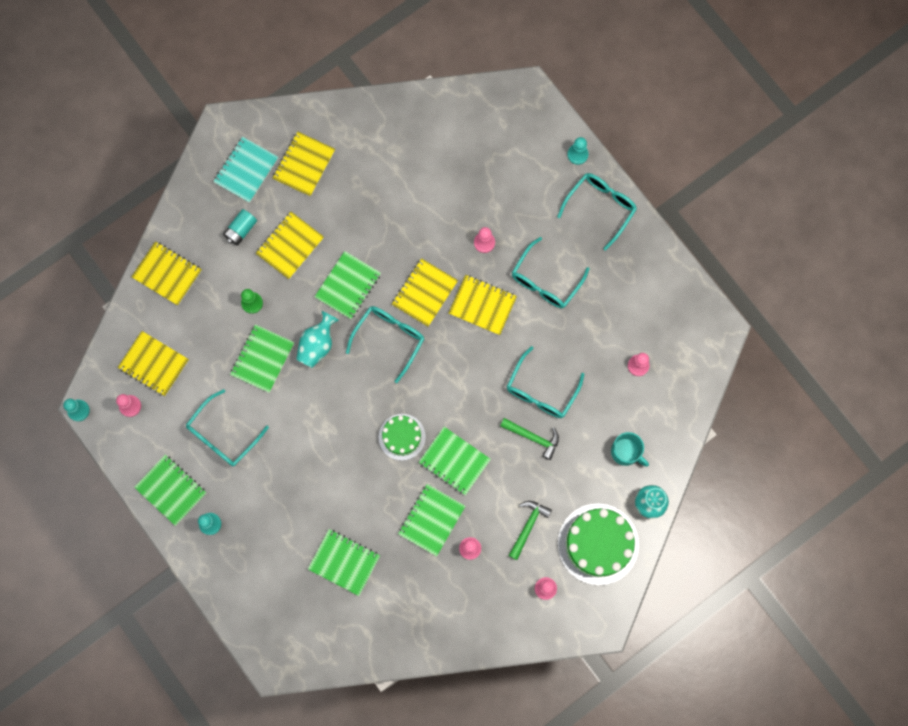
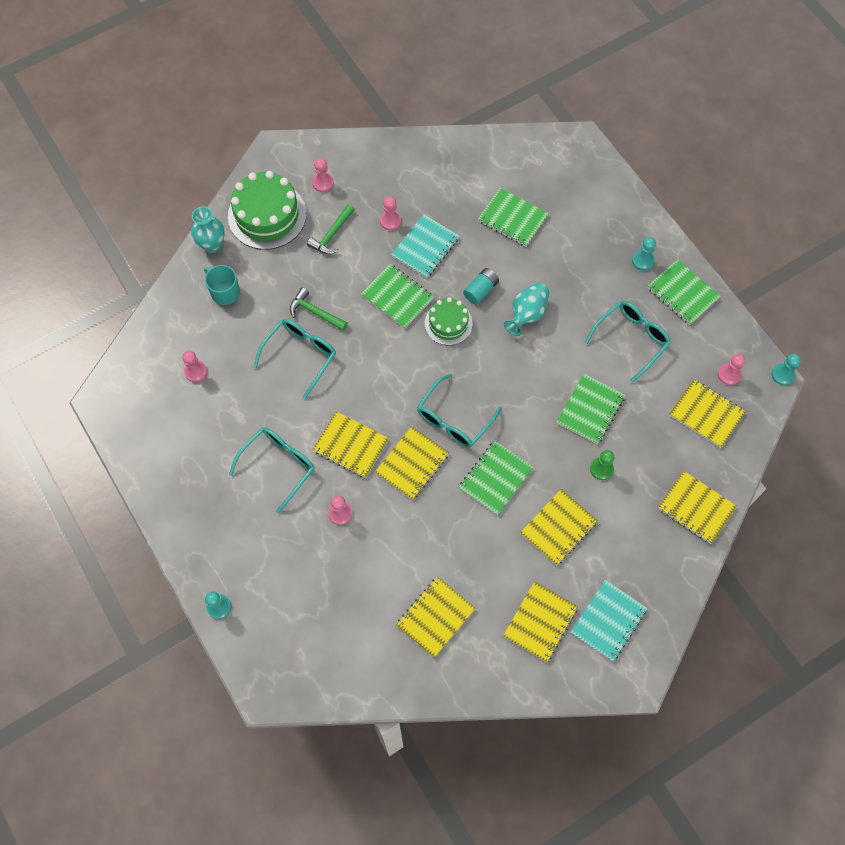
camera: 175 degrees left, 10 degrees down
(241, 230) = (614, 550): turquoise battery -> turquoise battery (480, 290)
(317, 345) = (531, 419): turquoise vase -> turquoise vase (527, 314)
(393, 161) = (435, 617): none -> yellow notebook
(431, 520) = (425, 247): green notebook -> turquoise notebook
(600, 207) = (204, 542): turquoise glasses -> none

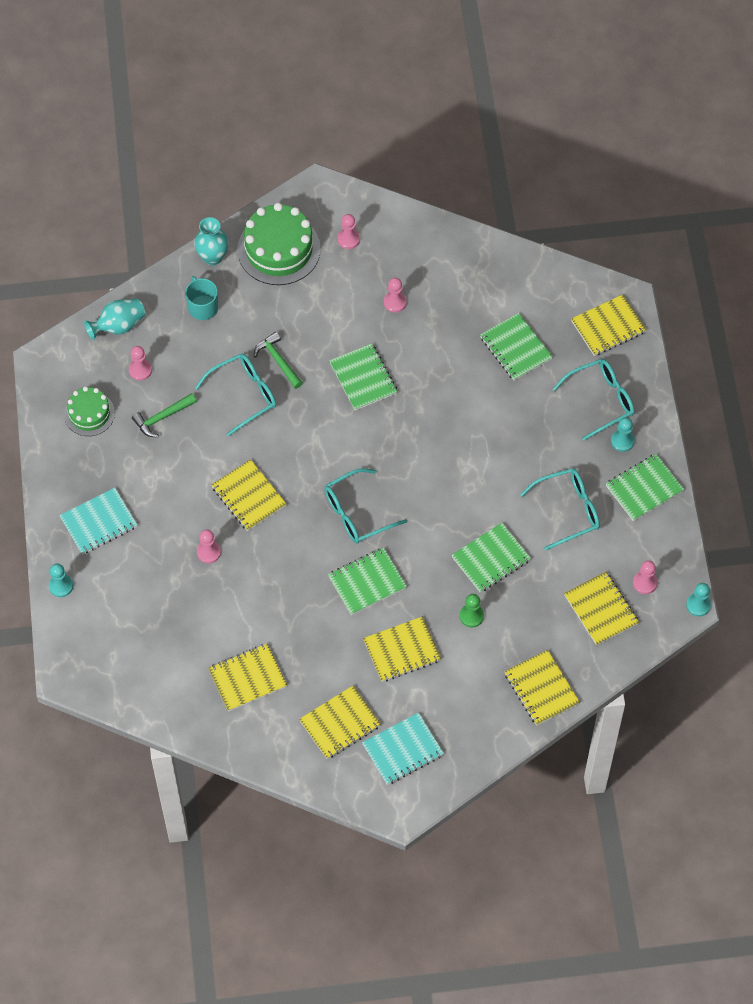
camera: 25 degrees right, 5 degrees down
(279, 465) = (174, 486): turquoise glasses -> turquoise glasses (601, 400)
(332, 235) = (331, 293): green hammer -> green hammer (162, 418)
(412, 464) = (297, 536): yellow notebook -> yellow notebook (608, 327)
(425, 247) = (415, 342): turquoise notebook -> turquoise notebook (99, 522)
(448, 323) = (399, 423): green cake -> green cake (89, 413)
(480, 290) = (447, 404): turquoise battery -> none
(527, 314) = (479, 445): turquoise vase -> turquoise vase (118, 326)
(682, 293) = (644, 488): green notebook -> green notebook turned 75 degrees clockwise

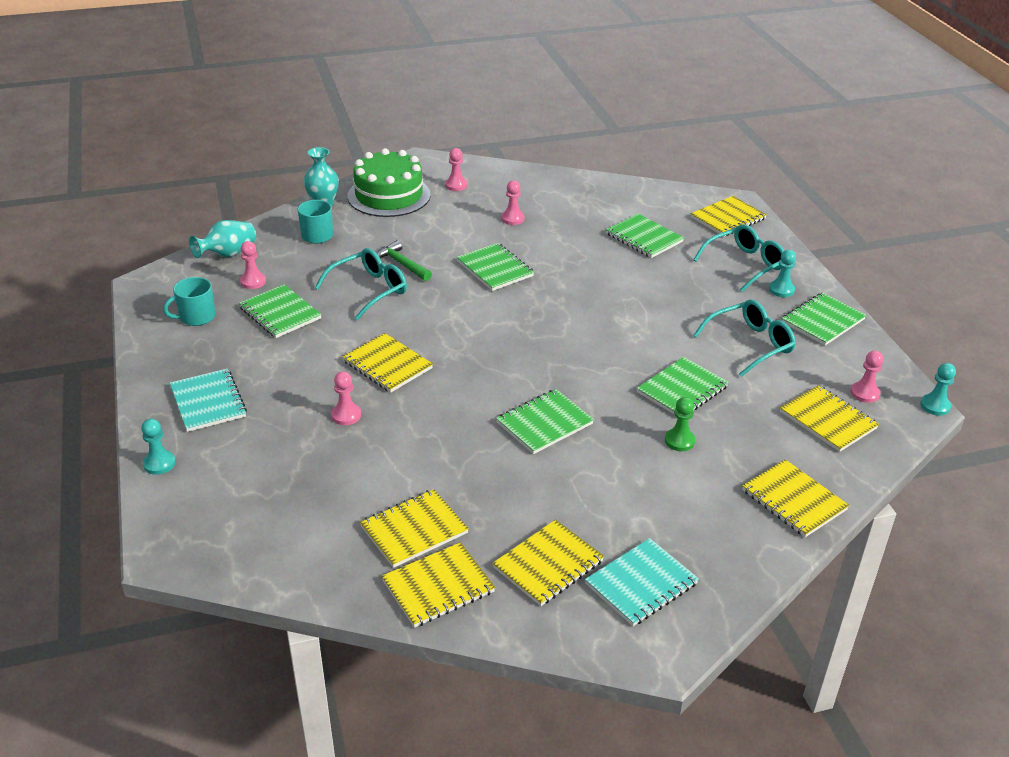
camera: 10 degrees left, 25 degrees down
(89, 413) = (196, 317): green cake -> turquoise mug
(99, 522) = (208, 402): turquoise notebook -> turquoise notebook turned 75 degrees counterclockwise
(162, 418) = (280, 313): green hammer -> green notebook
(357, 513) = (515, 367): turquoise glasses -> none
(402, 650) = (606, 481): yellow notebook -> yellow notebook (438, 587)

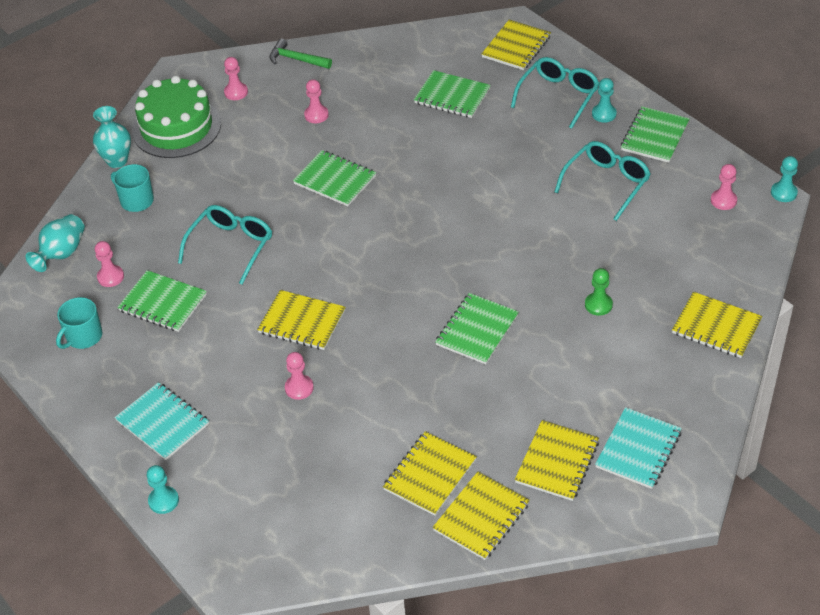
camera: 20 degrees left, 10 degrees up
(402, 264) = (243, 205): green hammer -> green hammer (296, 59)
(682, 390) = (574, 252): green notebook -> none
(828, 420) = (706, 239): yellow notebook -> none

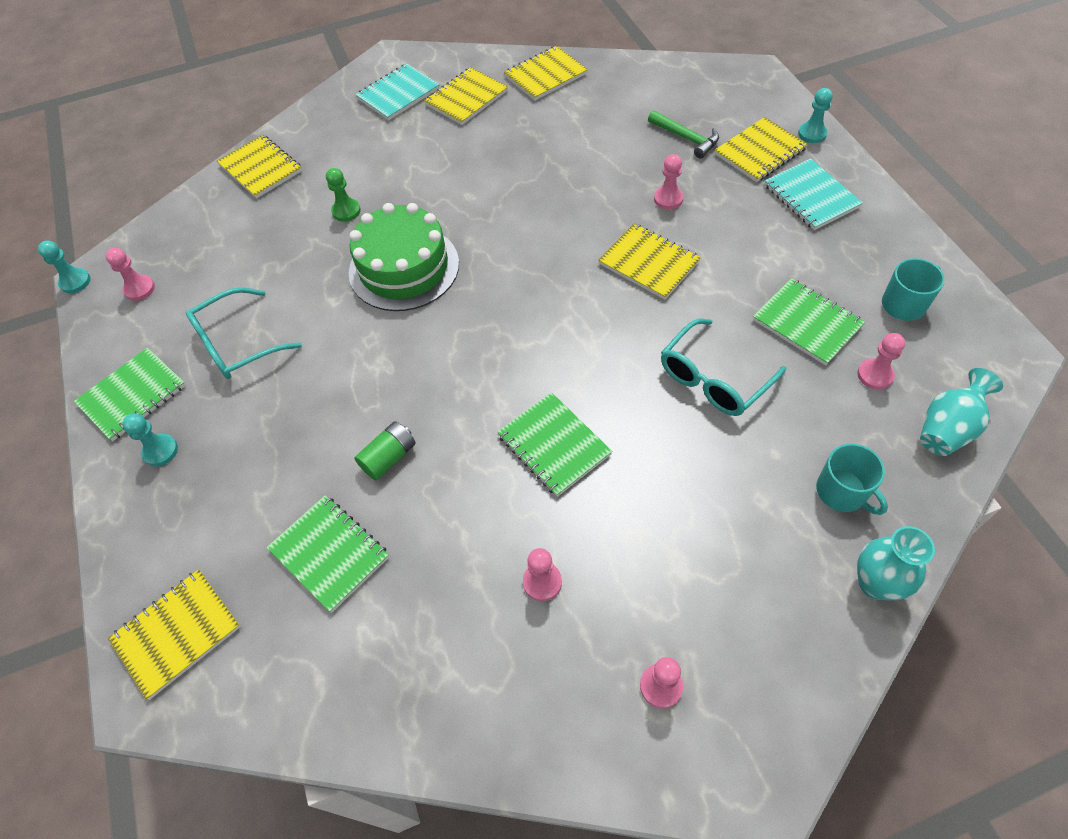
camera: 160 degrees left, 10 degrees up
(176, 127) = (773, 630): green cake -> green cake (404, 268)
(296, 59) = (536, 740): green hammer -> green hammer (686, 138)
(429, 475) = (573, 109): yellow notebook -> yellow notebook (760, 152)
(444, 147) = (389, 457): none -> green battery
(477, 330) = (474, 214): green notebook -> none
(558, 96) = (191, 503): turquoise glasses -> none

